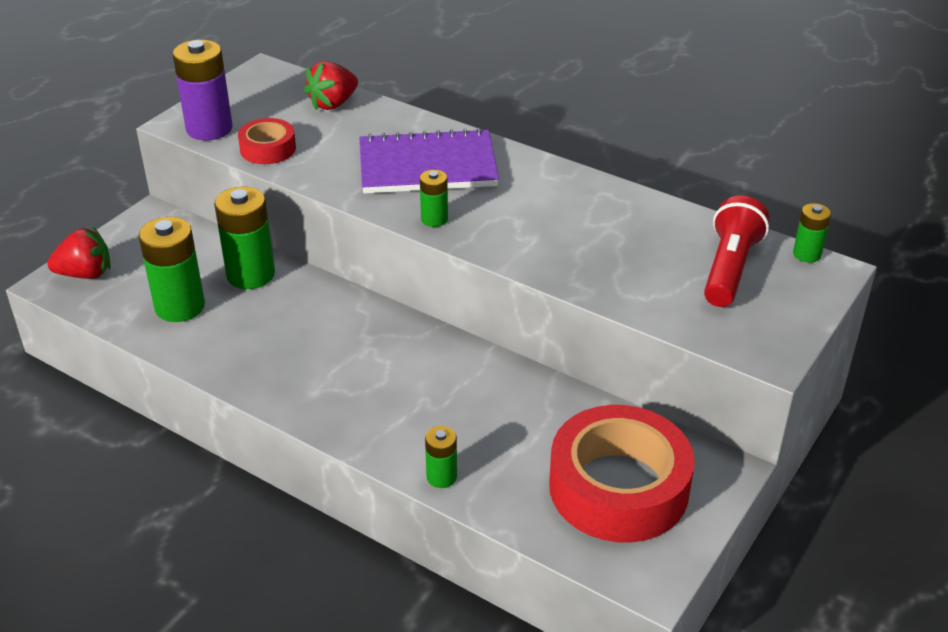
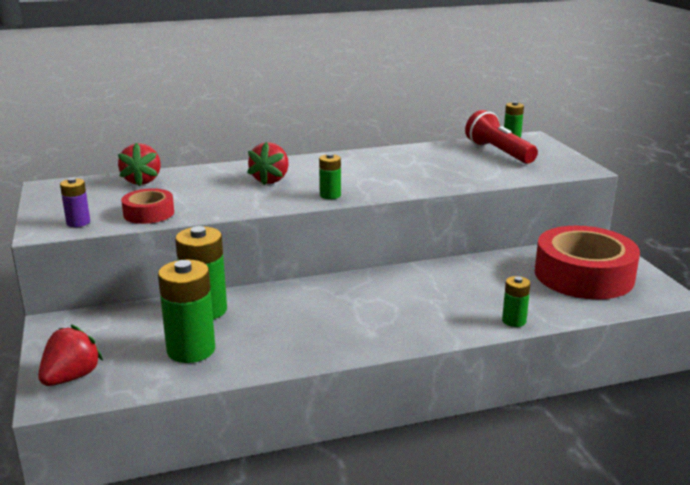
camera: 50 degrees left, 15 degrees down
(209, 128) = (78, 222): purple battery -> purple battery, size x0.53
(427, 166) = (270, 180): purple notebook -> red strawberry

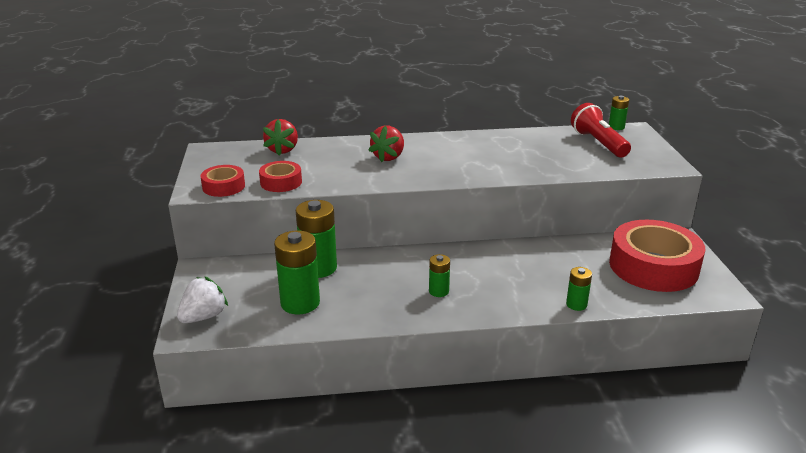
camera: 10 degrees right, 5 degrees up
(71, 377) = (204, 317): red strawberry -> white strawberry
(78, 222) = (223, 186): purple battery -> red tape
(330, 195) = (435, 176): green battery -> green battery (438, 291)

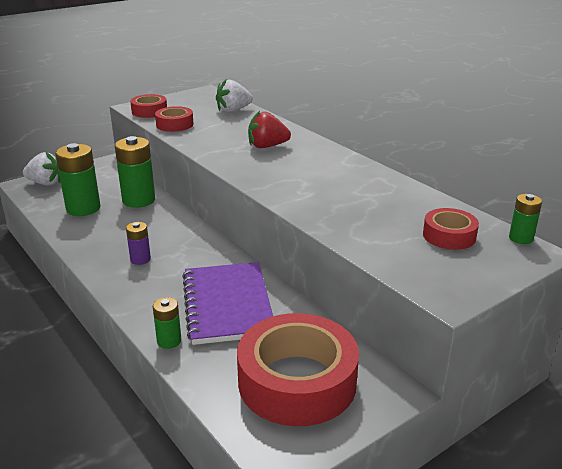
camera: 60 degrees right, 0 degrees up
(282, 150) = (233, 110): red strawberry -> white strawberry
(438, 291) = (140, 259): green battery -> purple battery
(543, 268) = (227, 305): none -> purple notebook
(598, 143) = (449, 236): red flashlight -> red tape

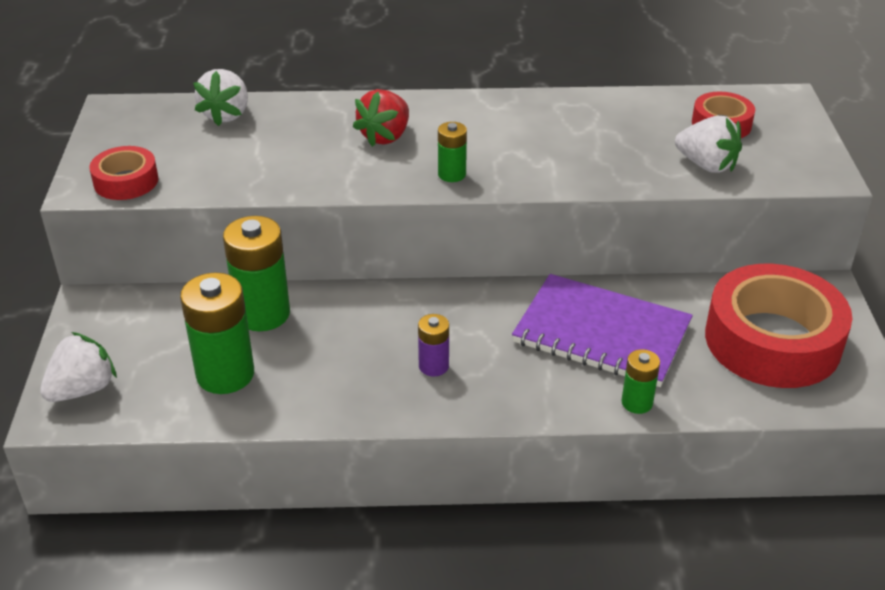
camera: 55 degrees left, 10 degrees up
(174, 124) = (213, 177): red tape -> none
(384, 244) = (706, 165): none -> white strawberry
(521, 238) = (758, 92): green battery -> green battery (452, 174)

